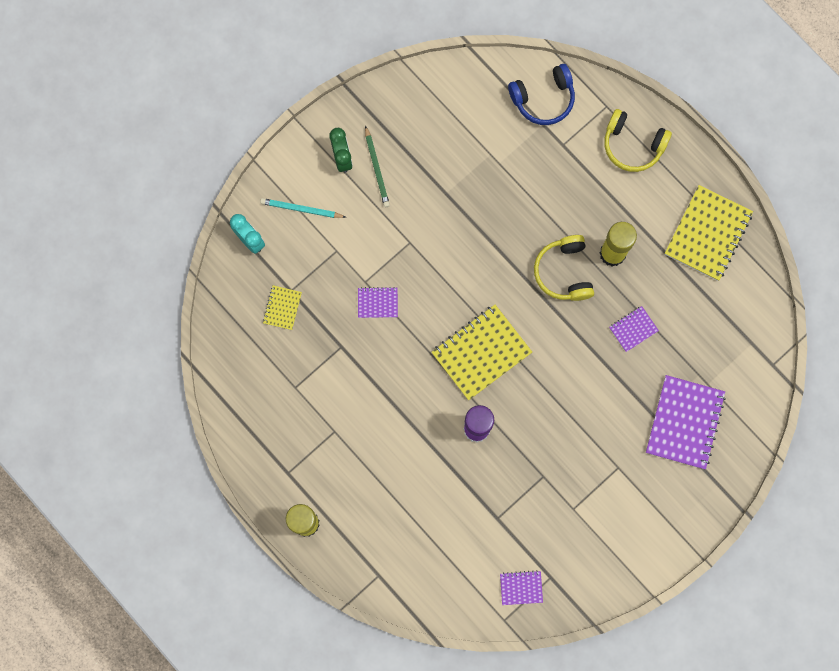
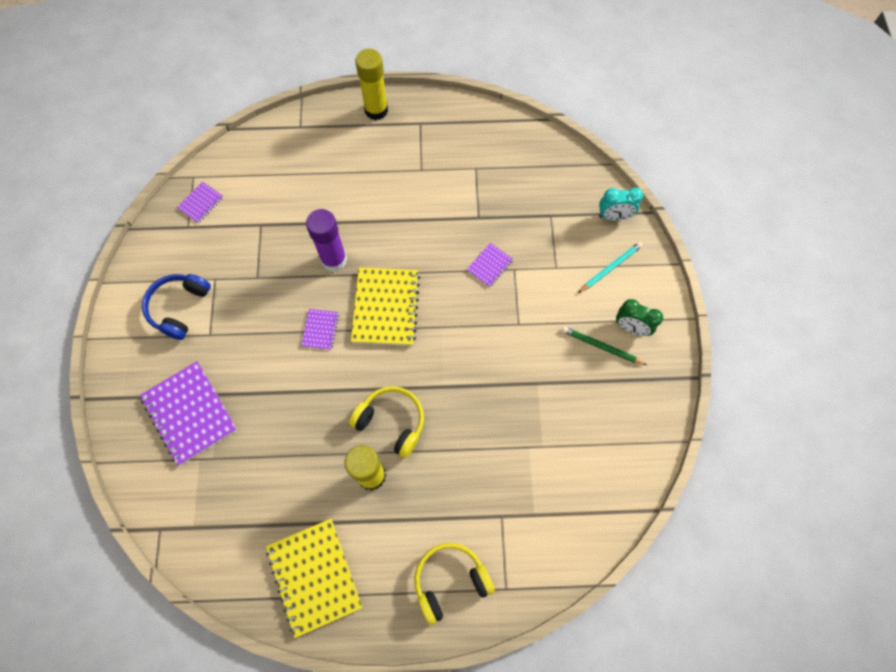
camera: 130 degrees right, 10 degrees down
(282, 308) = (542, 201): yellow notebook -> none
(543, 99) = (557, 536): blue headphones -> blue headphones (179, 308)
(633, 329) = (296, 437): purple notebook -> purple notebook (320, 330)

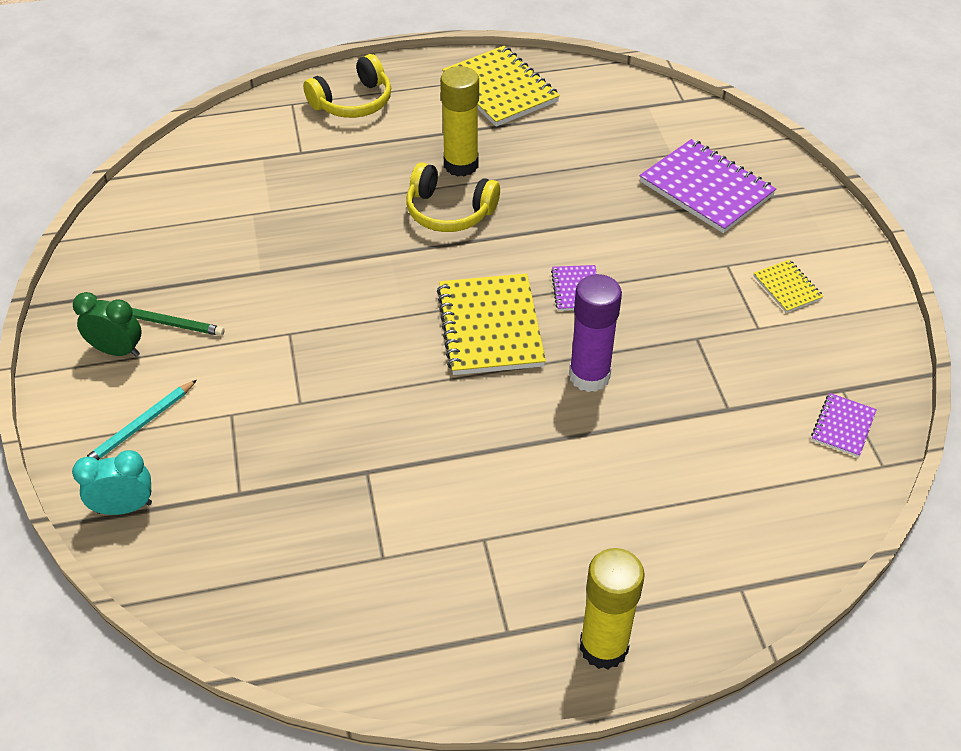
camera: 170 degrees right, 20 degrees down
(179, 308) = (787, 288): blue headphones -> yellow notebook
(489, 265) = (339, 402): purple notebook -> none

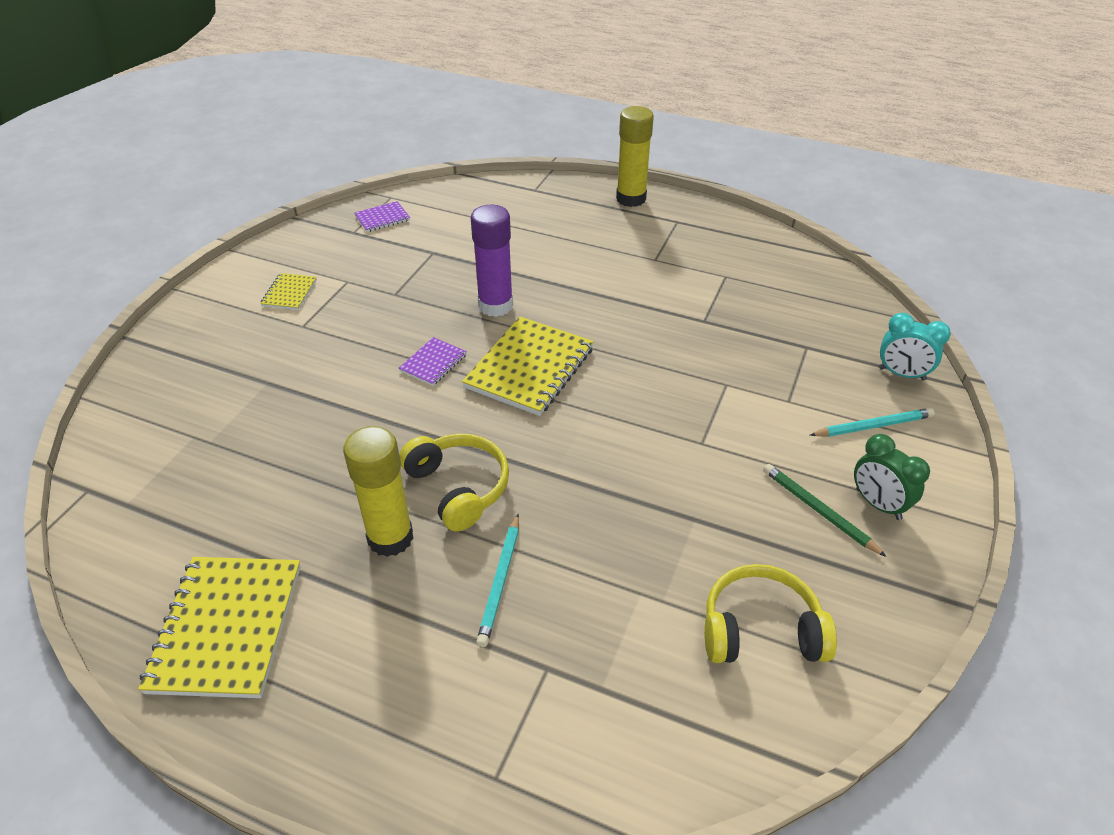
camera: 145 degrees left, 5 degrees down
(353, 102) = (414, 724): yellow headphones -> yellow headphones (761, 630)
(366, 176) = (500, 581): none -> turquoise pencil
(706, 189) = (220, 389): purple notebook -> none

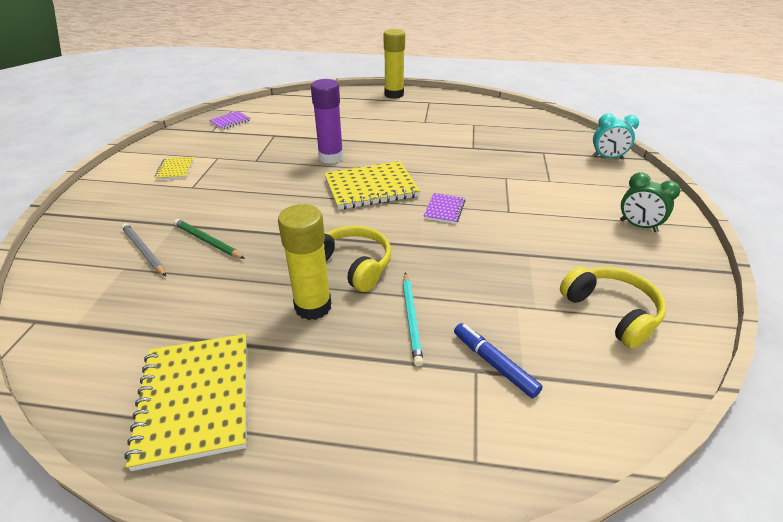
camera: 15 degrees left, 5 degrees down
(222, 416) = (144, 251): none -> grey pencil
(433, 363) = (300, 194): purple notebook -> purple notebook (444, 209)
(529, 368) = (371, 188): yellow notebook -> yellow notebook turned 60 degrees clockwise
(573, 665) = (494, 364): none -> blue marker
(761, 630) = (611, 312): yellow headphones -> yellow headphones turned 75 degrees clockwise
(819, 511) = (605, 236): green pencil -> green pencil (208, 241)
(873, 426) = (608, 186): turquoise pencil -> none

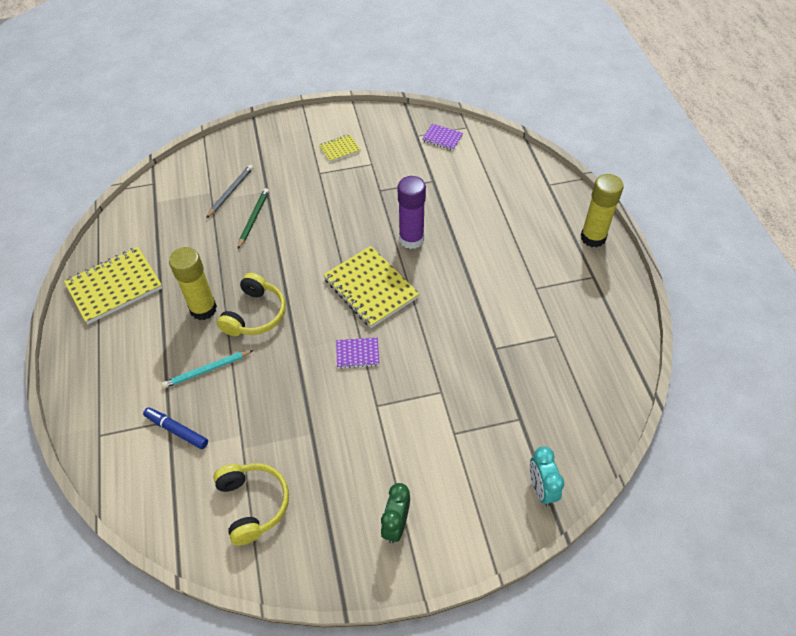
camera: 70 degrees right, 15 degrees up
(494, 364) = (176, 430): blue marker -> blue marker turned 90 degrees counterclockwise
(611, 312) = (253, 504): yellow headphones -> yellow headphones turned 60 degrees counterclockwise

